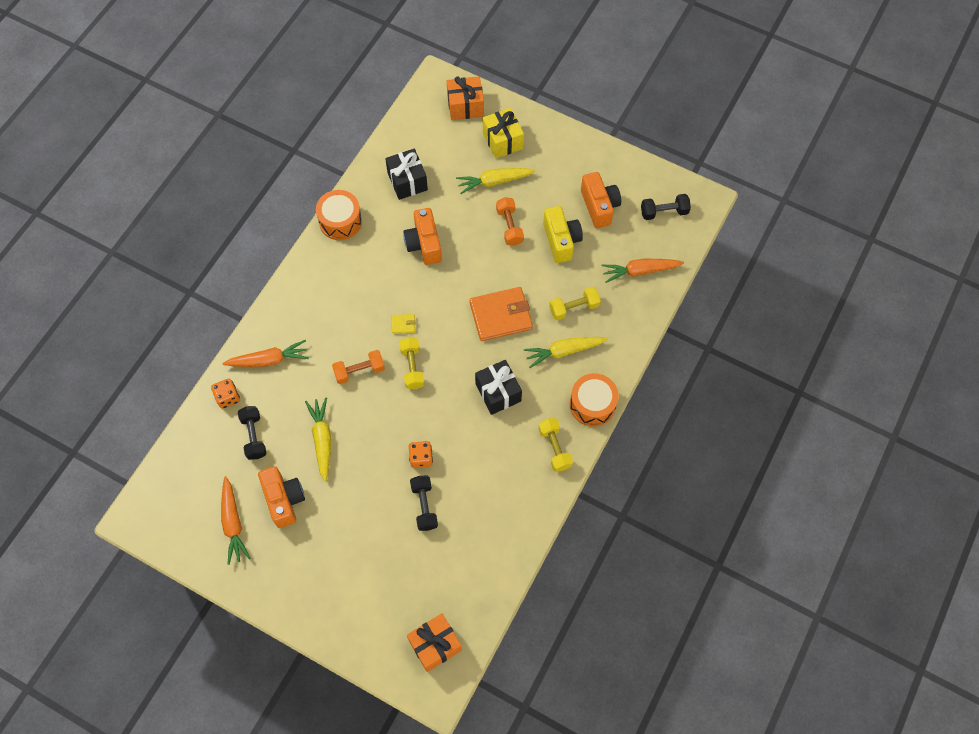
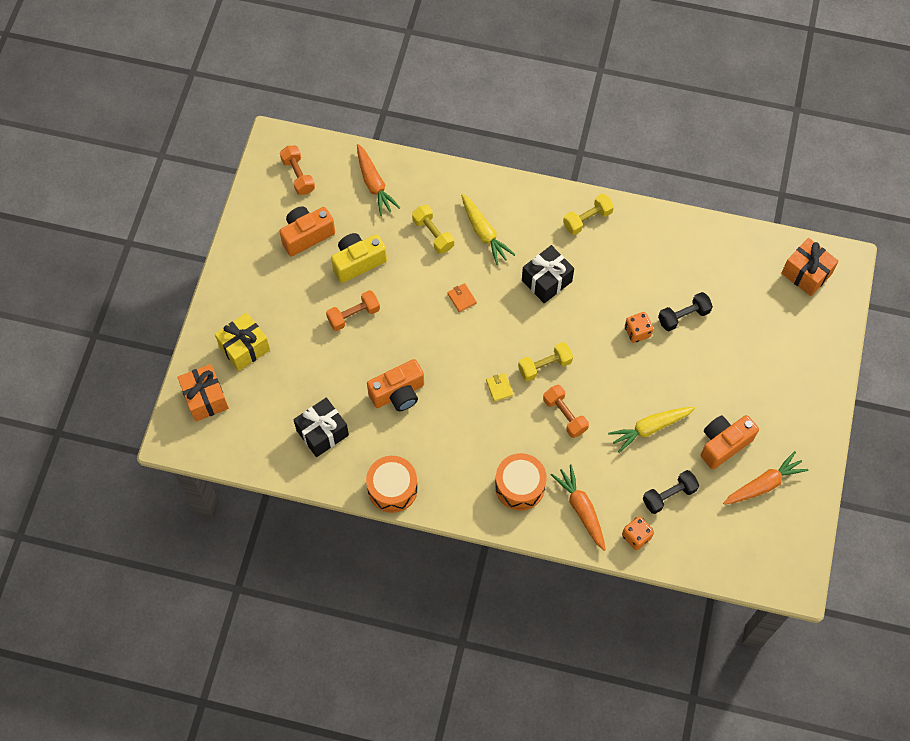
camera: 105 degrees left, 0 degrees up
(494, 182) = (301, 344): yellow carrot -> none
(501, 316) = (461, 298): orange wallet -> orange wallet, size x0.42
(592, 404) = (532, 197): orange drum -> orange drum (520, 486)
(664, 212) = (298, 175): black dumbbell -> orange dumbbell

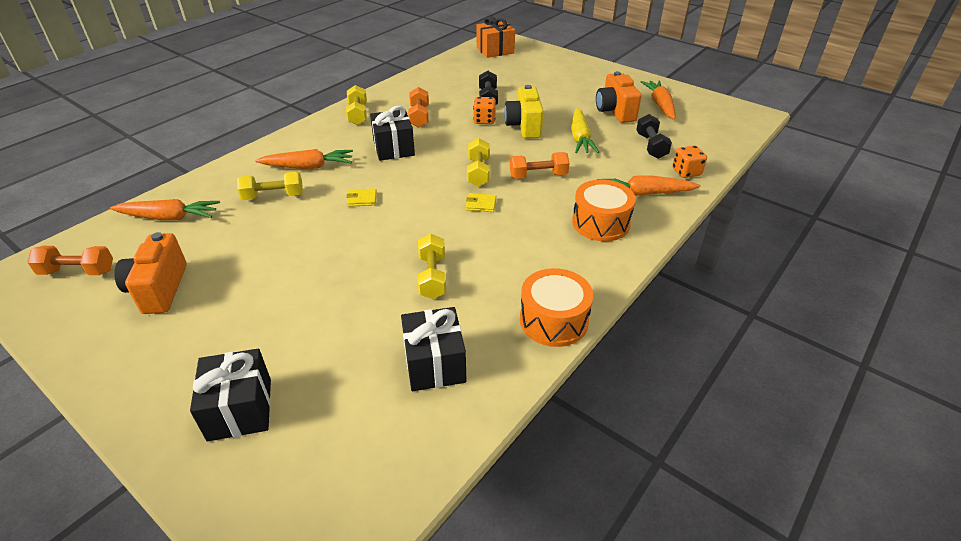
camera: 65 degrees left, 25 degrees down
(205, 398) = (273, 495): orange gift -> none
(244, 348) = (240, 409): yellow gift -> black gift
(353, 315) = (302, 282): orange dumbbell -> orange dumbbell (419, 117)
(358, 262) = (242, 258): yellow camera -> yellow camera (524, 126)
(398, 393) = (432, 276): orange camera -> yellow dumbbell
(461, 298) = (362, 199): orange wallet -> yellow wallet
(484, 233) = (308, 167): yellow carrot -> orange carrot

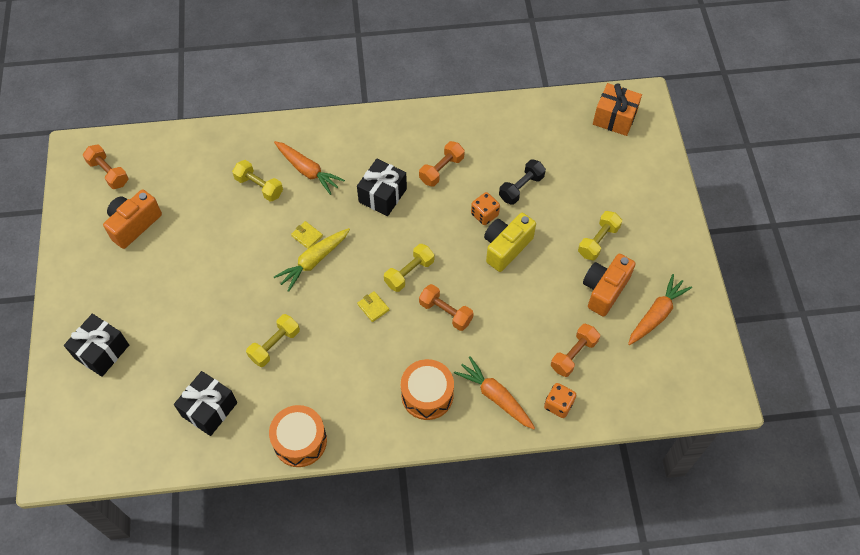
camera: 45 degrees right, 20 degrees up
(169, 217) = (187, 159): orange carrot -> none
(358, 114) = (400, 130): yellow dumbbell -> yellow dumbbell (598, 241)
(580, 138) = (531, 298): yellow carrot -> yellow carrot (313, 261)
(651, 146) = (573, 355): black dumbbell -> orange dumbbell

